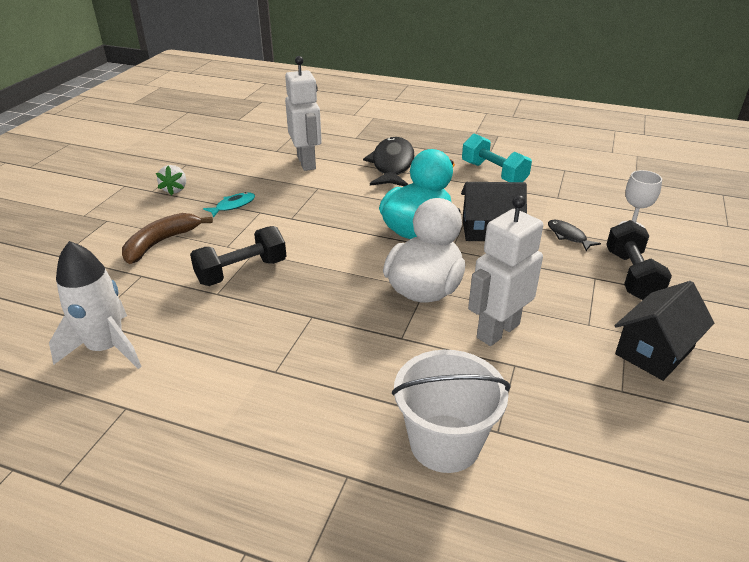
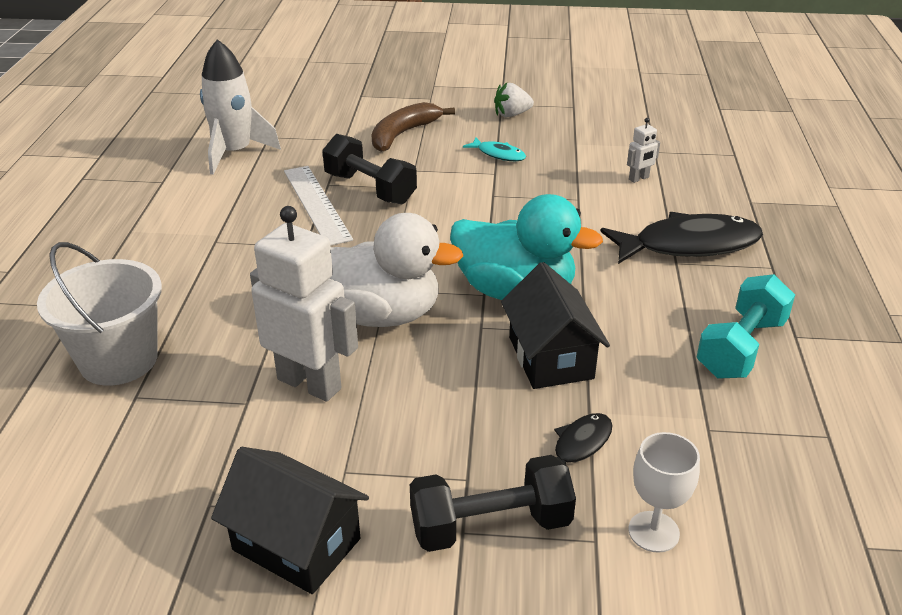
camera: 75 degrees right, 0 degrees up
(161, 243) = (403, 134): brown banana -> brown banana turned 75 degrees counterclockwise
(248, 303) = (316, 204): none -> white ruler
(307, 163) = (639, 178): white robot -> white robot, size x0.43

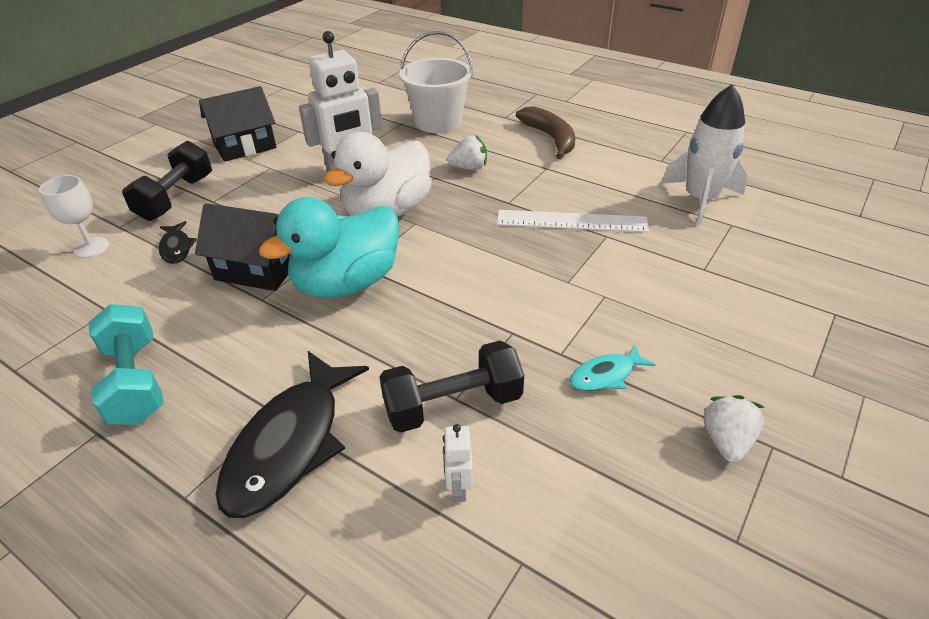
camera: 120 degrees right, 5 degrees up
(244, 291) = (469, 168): none -> white strawberry
(370, 188) = (581, 256): black dumbbell -> black dumbbell (453, 405)
(403, 134) = (700, 314): brown banana -> brown banana (550, 138)

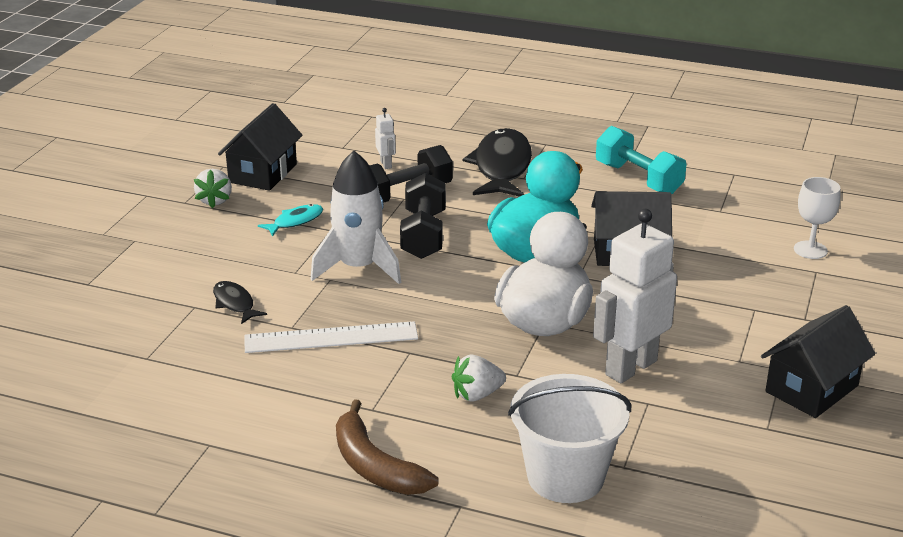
camera: 165 degrees right, 10 degrees down
(176, 198) = (800, 307): black dumbbell -> black dumbbell (423, 235)
(176, 248) = (728, 260): black fish -> black fish (235, 303)
(662, 502) = (263, 173): none -> black house
(700, 200) = (172, 385): white rocket -> white rocket (358, 267)

